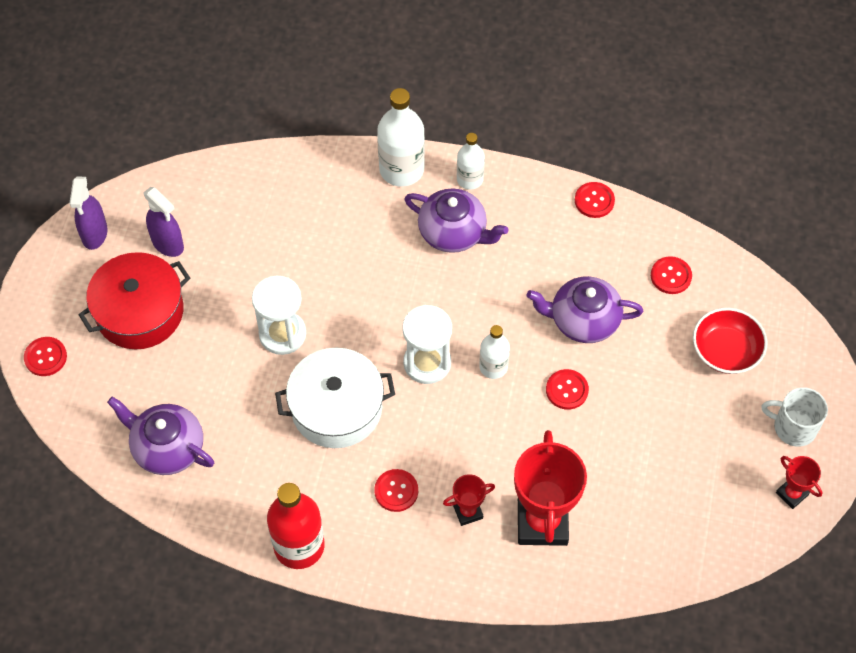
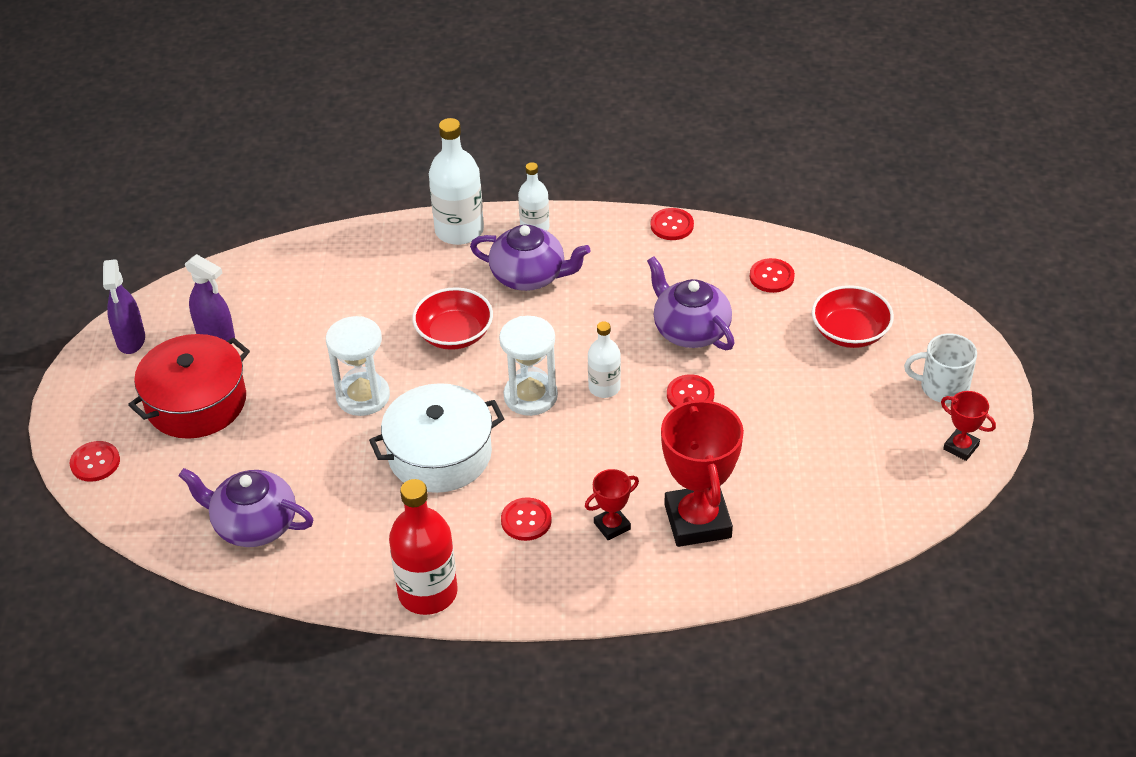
camera: 10 degrees left, 15 degrees down
(374, 283) = (454, 334): none -> red bowl
(583, 320) = (690, 330): purple teapot -> purple teapot turned 60 degrees clockwise

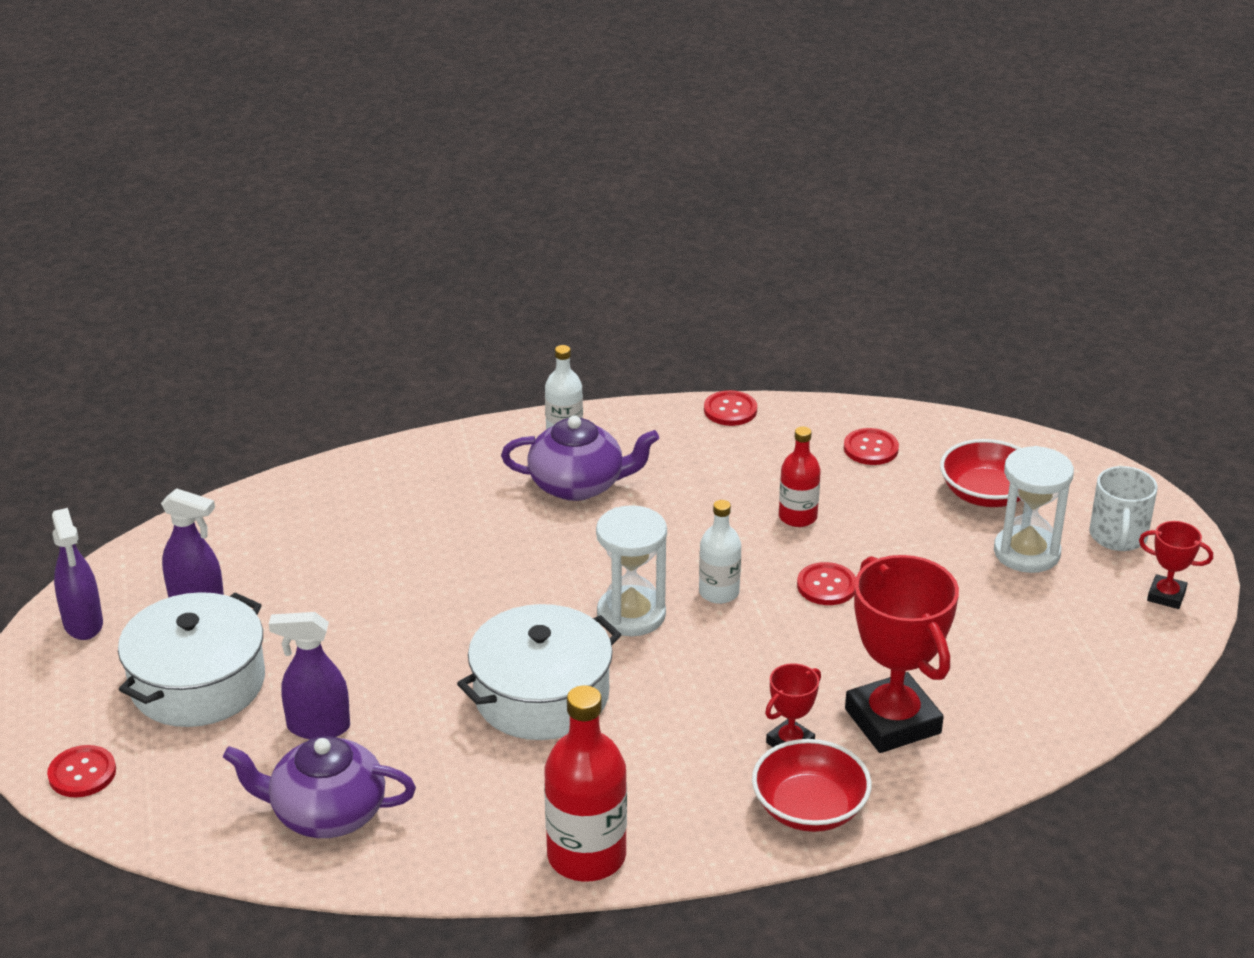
camera: 15 degrees left, 10 degrees down
(196, 402) = (198, 683): red pot -> white pot
(270, 453) = (318, 727): none -> purple spray bottle
(363, 396) = (417, 645): white hourglass -> white hourglass (1026, 552)
(454, 334) = (508, 560): red bowl -> red bowl (809, 808)
(459, 230) = (471, 447): white bottle -> none
(526, 520) = (680, 753): red button -> none
(690, 330) = (797, 517): purple teapot -> red bottle
(943, 387) = (1118, 536): white mug -> white mug turned 75 degrees counterclockwise

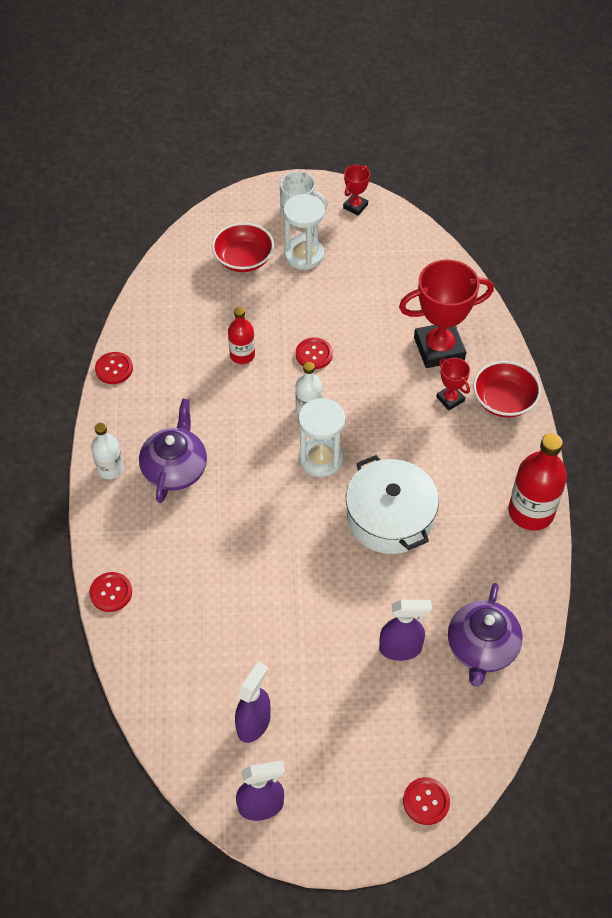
camera: 80 degrees left, 20 degrees up
(198, 683) = (343, 724): white pot -> none
(318, 727) = (400, 648): purple spray bottle -> purple spray bottle turned 105 degrees counterclockwise
(870, 448) = (181, 304): red button -> red button (111, 592)

